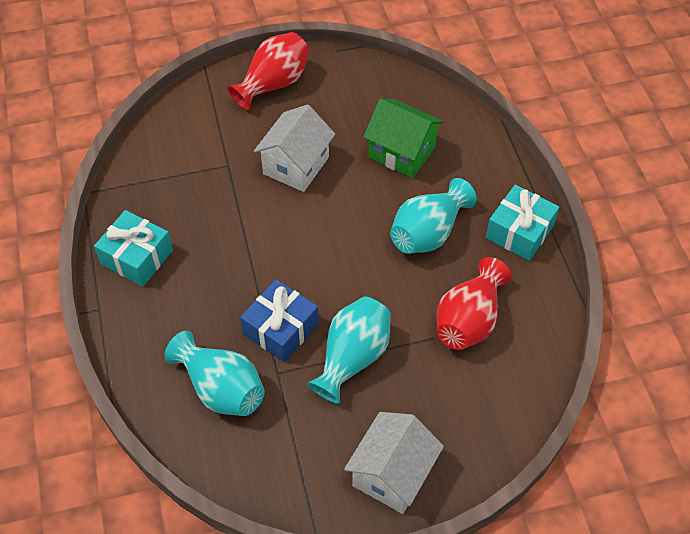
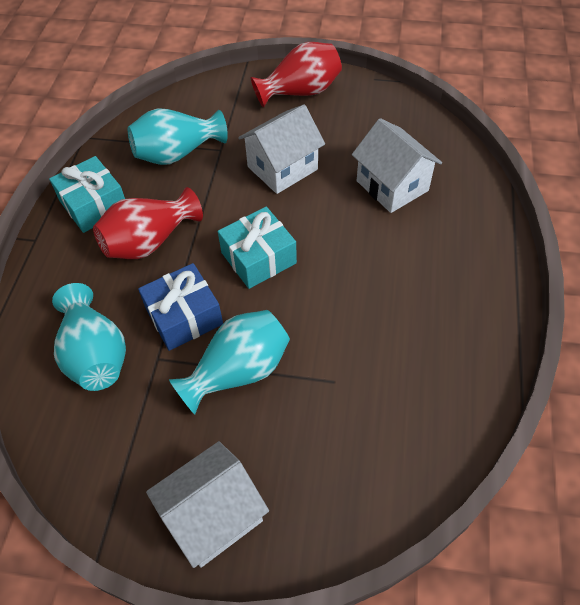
camera: 25 degrees right, 0 degrees up
(402, 152) = (392, 186): green house -> white house
(428, 233) = (381, 271): turquoise vase -> turquoise vase (177, 153)
(469, 320) = (381, 376): red vase -> red vase (150, 241)
(519, 232) = (480, 302): turquoise gift -> turquoise gift (258, 258)

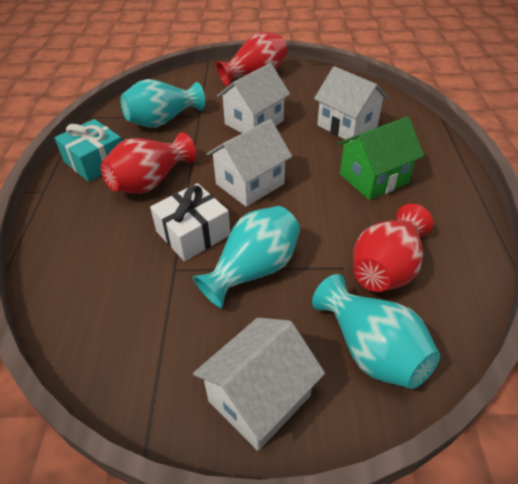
camera: 10 degrees left, 10 degrees down
(95, 354) = (113, 272): turquoise vase -> turquoise vase (371, 349)
(184, 316) = (193, 233): blue gift -> white gift
(258, 258) = (250, 184): turquoise gift -> white house
(380, 388) = (386, 268): none -> red vase
(401, 268) = (373, 178): none -> green house

